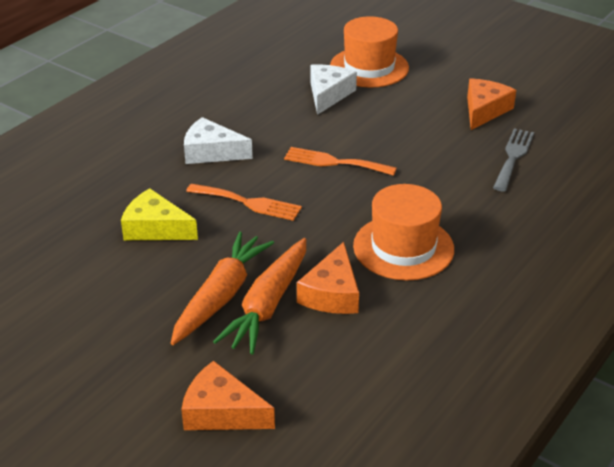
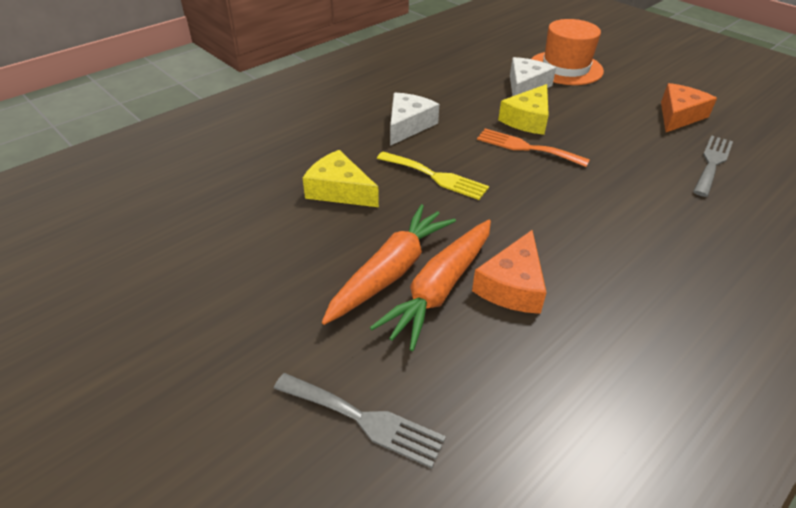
camera: 10 degrees right, 5 degrees up
(211, 152) = (408, 125): white cheese -> white cheese turned 90 degrees clockwise
(221, 412) = (364, 420): orange cheese -> grey fork
(248, 203) = (436, 176): orange fork -> yellow fork
(333, 132) = (527, 119): none -> yellow cheese
(403, 247) = (594, 243): orange hat -> none

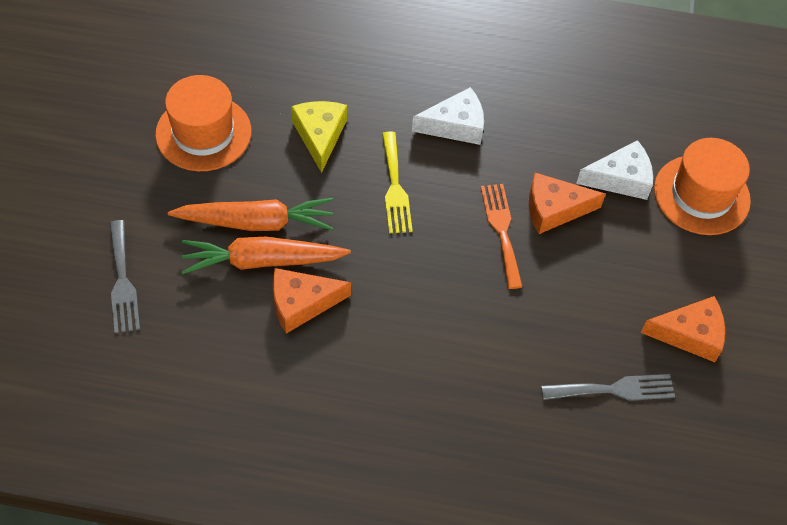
camera: 50 degrees right, 15 degrees up
(248, 257) = (203, 133): none -> orange hat
(527, 119) = (554, 209): yellow cheese -> orange cheese

